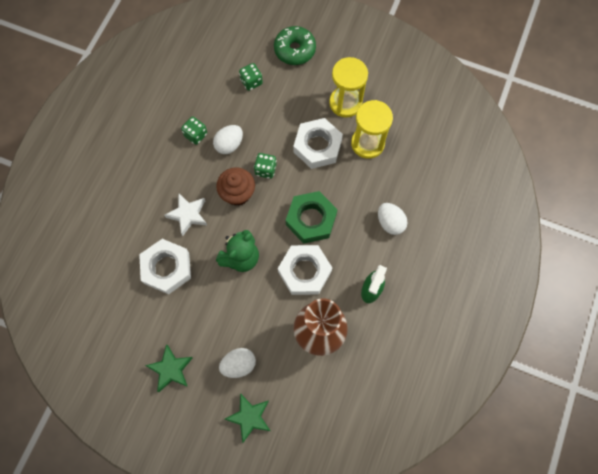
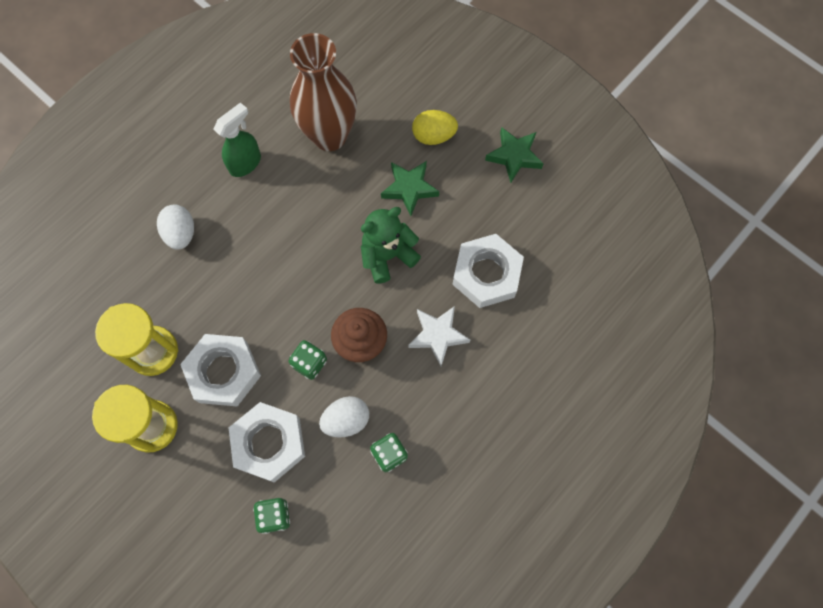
camera: 160 degrees left, 0 degrees up
(239, 364) = (433, 136): white egg -> yellow egg
(249, 417) = (440, 81): green star -> green star (409, 189)
(294, 50) = (184, 550): green donut -> none
(304, 271) = (315, 211): white nut -> white nut (269, 443)
(311, 219) = (278, 273): green nut -> none

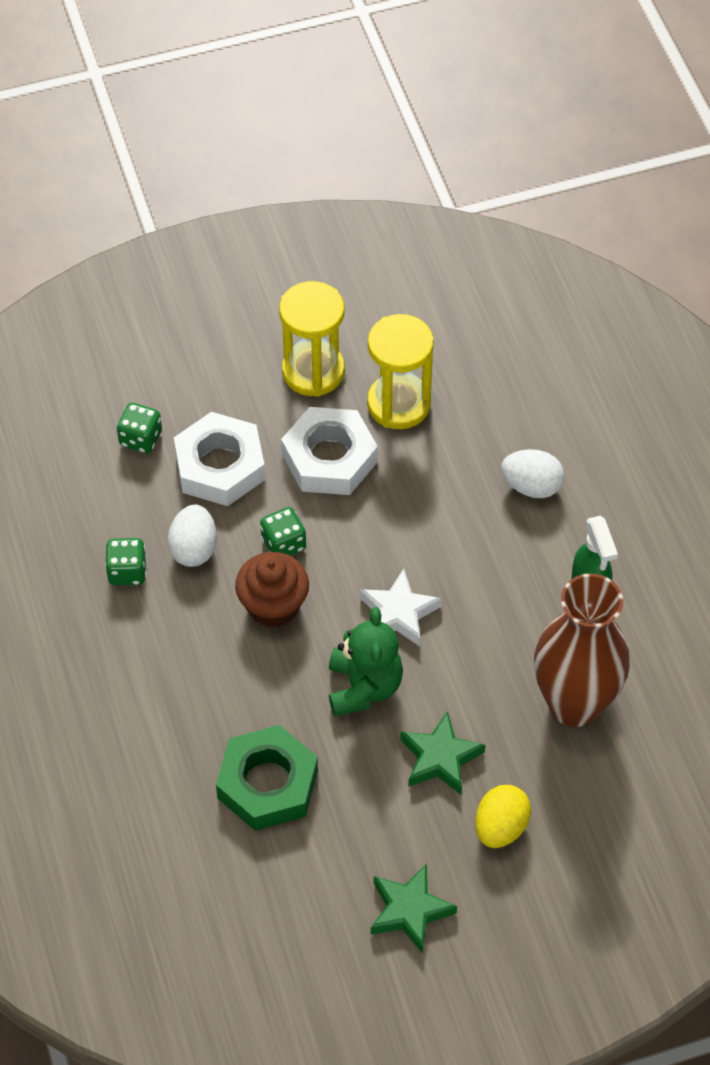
camera: 120 degrees right, 15 degrees down
(437, 335) = (227, 689): white star -> white star (398, 613)
(486, 274) = (267, 784): white nut -> green nut

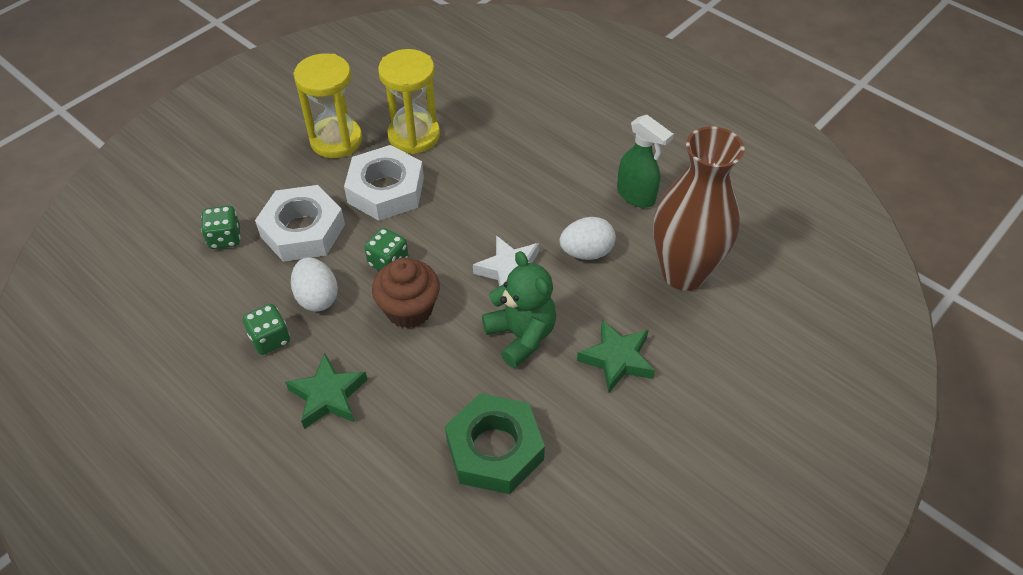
camera: 30 degrees left, 5 degrees down
(409, 911) = (681, 492): green star -> green star (328, 396)
(500, 827) = (700, 388): yellow egg -> none
(531, 486) = (545, 148): white egg -> white egg (586, 252)

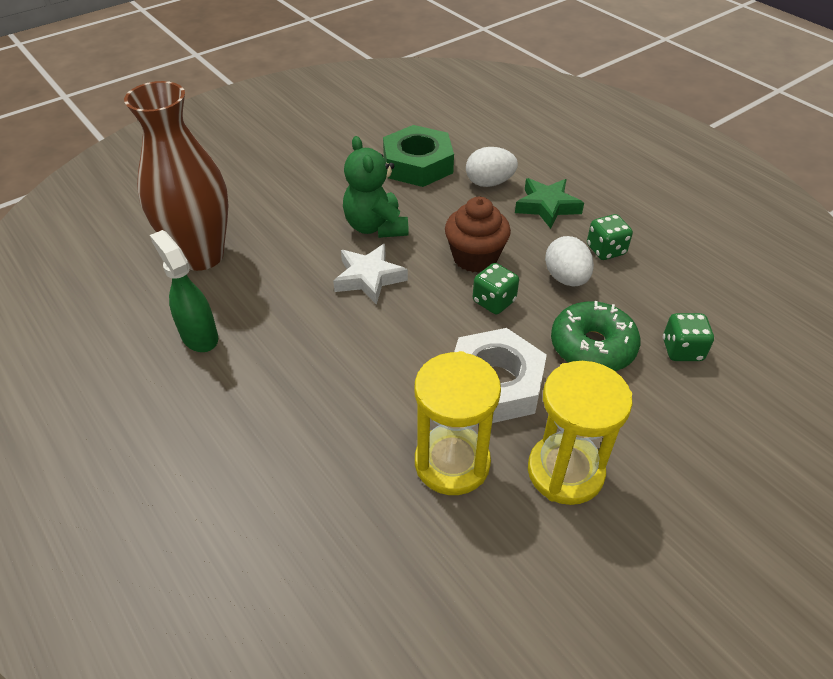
camera: 170 degrees left, 5 degrees down
(303, 230) = (592, 347): white nut -> green donut
(586, 252) = (285, 285): white egg -> white egg (489, 183)
(617, 359) = (301, 202): green star -> none

